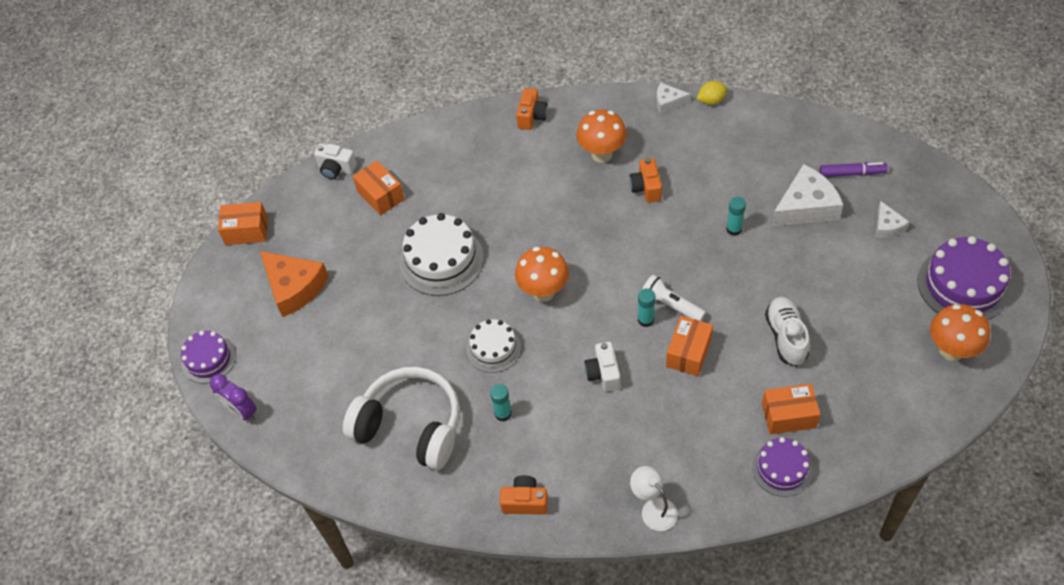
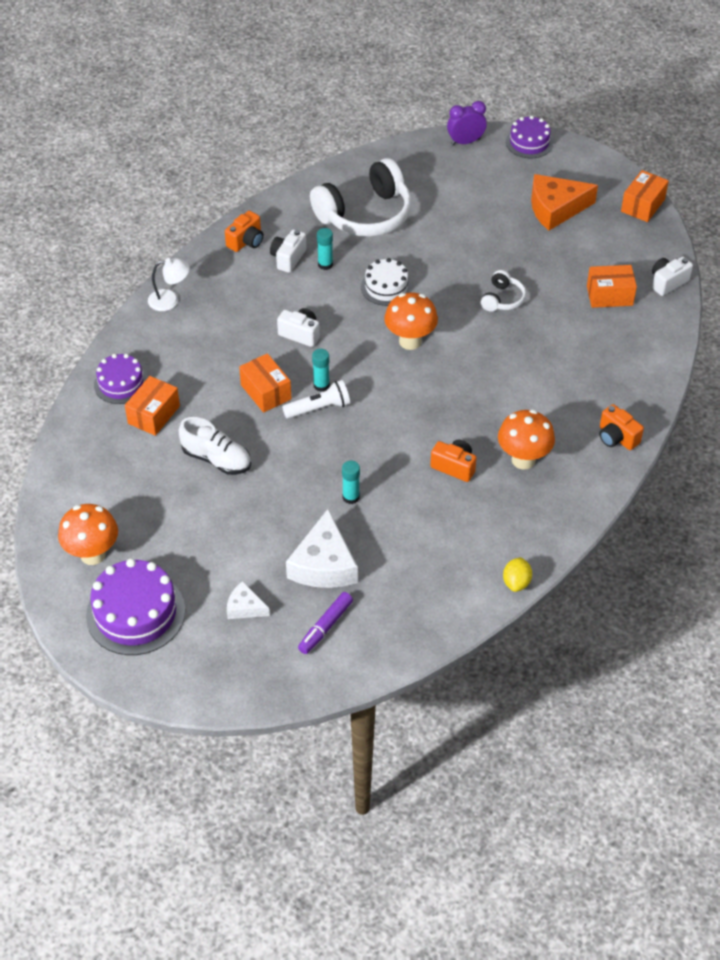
camera: 120 degrees right, 5 degrees down
(441, 260) = (502, 299): white cake -> white headphones
(519, 449) = (288, 258): none -> white camera
(668, 102) = (545, 548): white cheese -> none

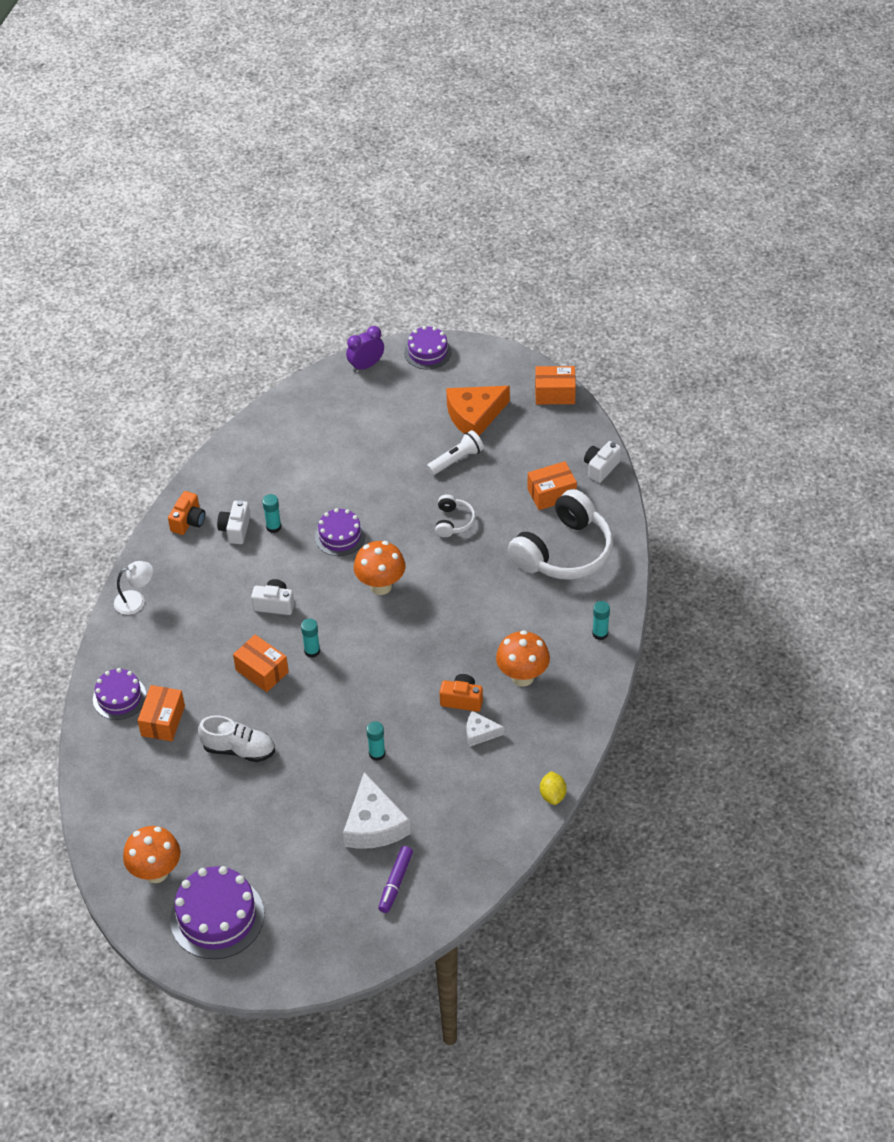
camera: 15 degrees left, 0 degrees up
(245, 607) = (316, 884): white cheese -> white cheese (480, 733)
(319, 408) = (317, 674): white flashlight -> white flashlight (456, 460)
(365, 215) = (294, 465): white headphones -> white headphones (564, 551)
(386, 287) = (340, 536): white cake -> purple cake
(616, 437) = (600, 633): orange camera -> turquoise glue stick
(642, 205) = (555, 393): orange box -> orange box turned 75 degrees clockwise

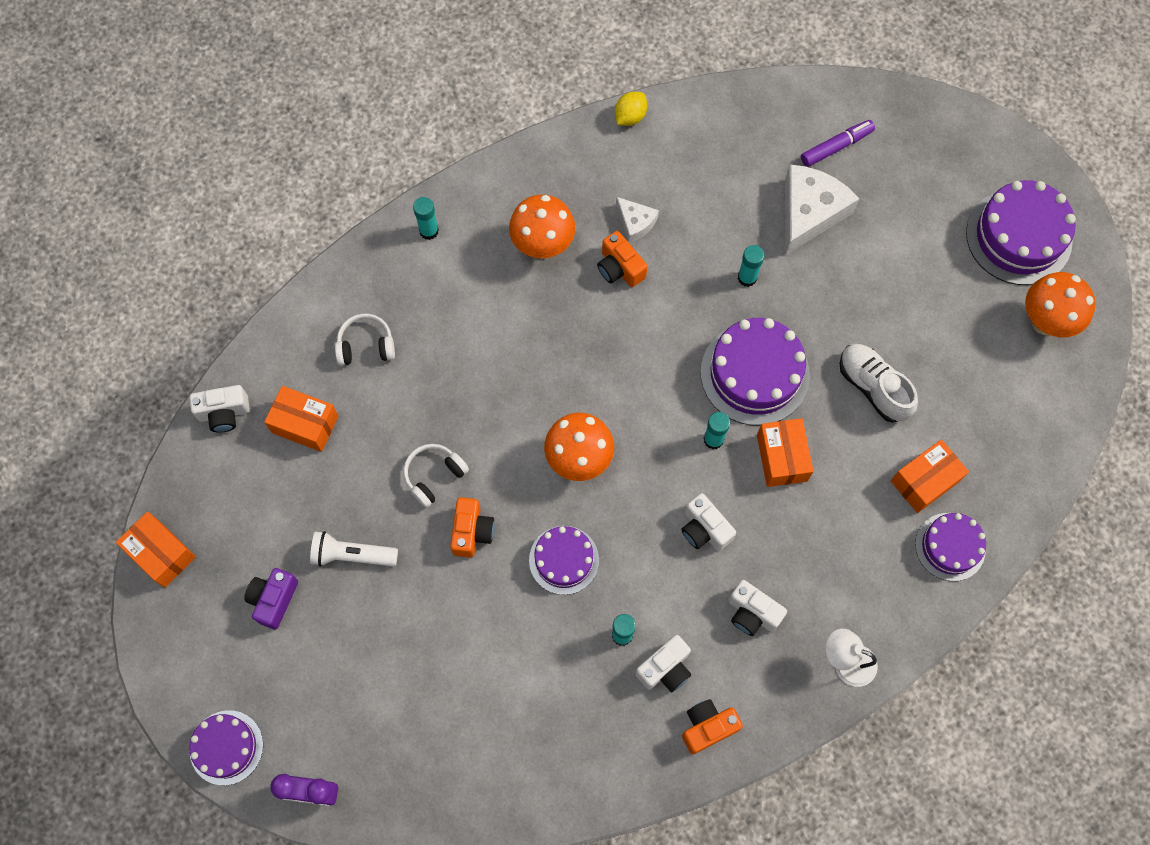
camera: 140 degrees left, 20 degrees up
(210, 585) = (752, 613): none -> white camera
(320, 703) = (754, 373): none -> purple cake
(404, 513) = (472, 532): none -> orange camera
(474, 416) = (274, 600): orange cheese -> purple camera
(564, 551) = (366, 346): white headphones -> white headphones, size x0.46

